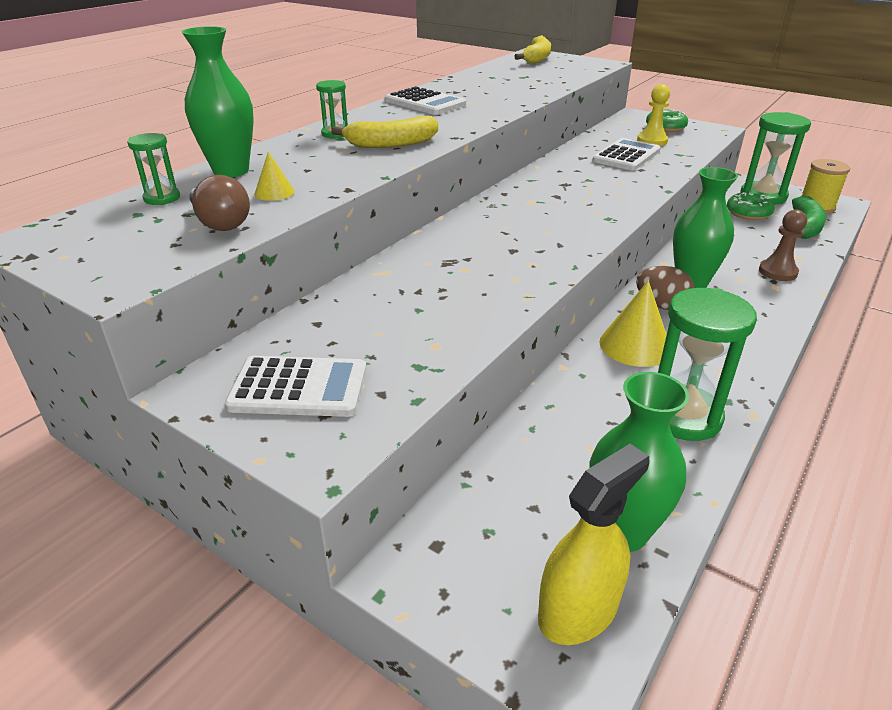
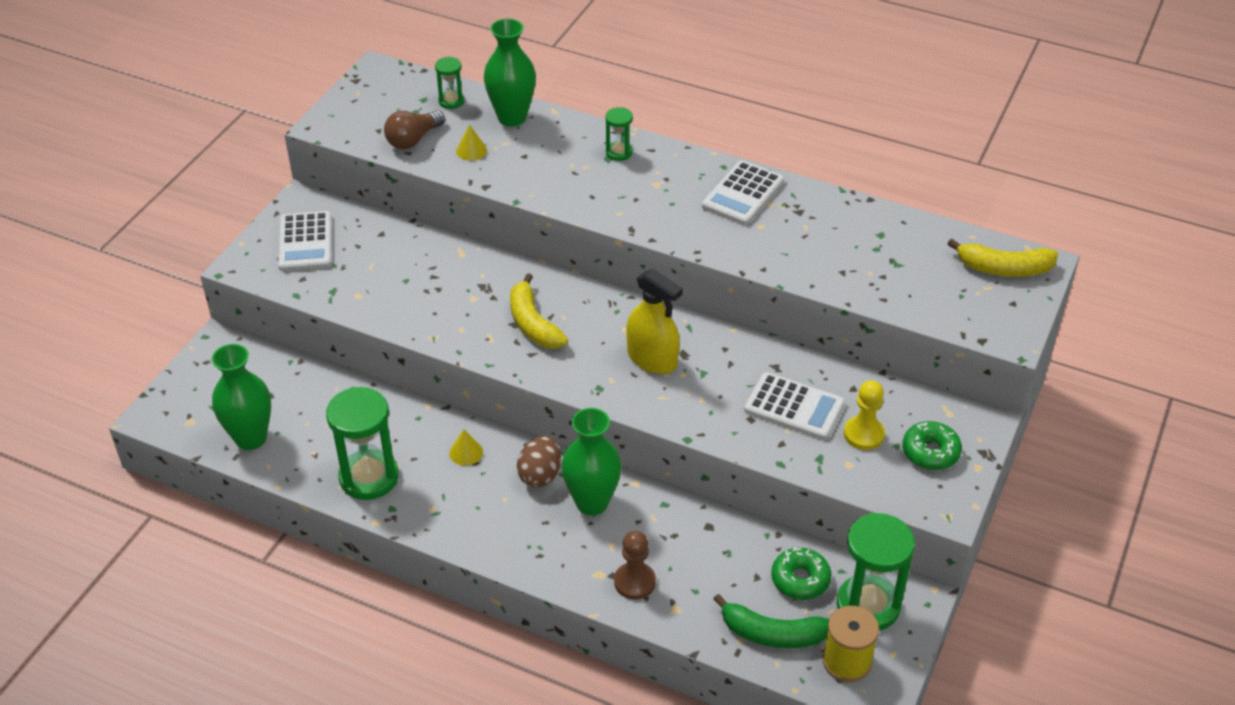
camera: 80 degrees right, 10 degrees up
(391, 144) = (600, 192): yellow banana -> yellow banana (533, 323)
(578, 610) = (193, 417): yellow spray bottle -> yellow spray bottle (652, 359)
(635, 345) = (466, 452): yellow cone -> yellow cone, size x0.53

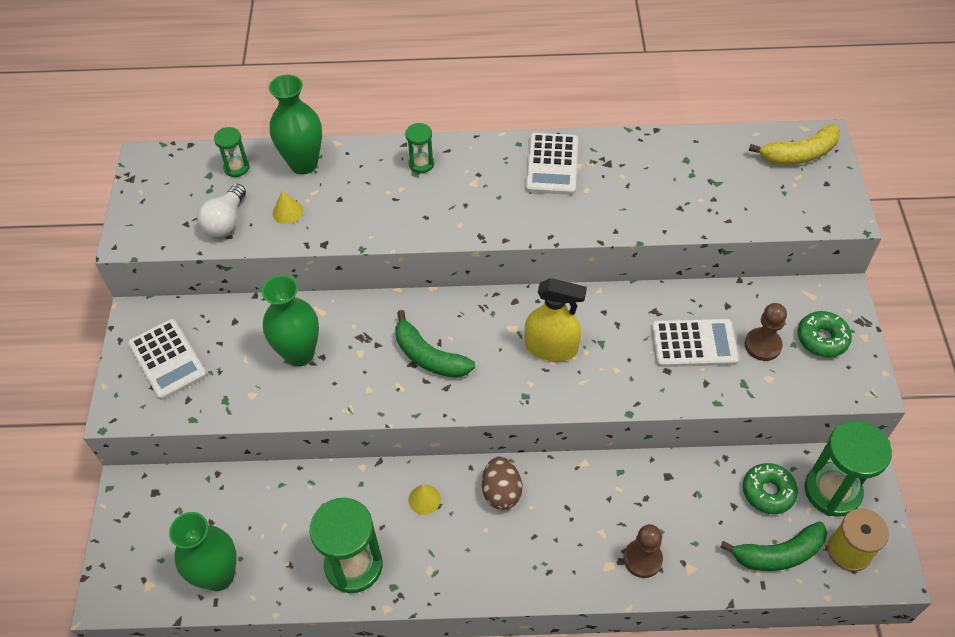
camera: 25 degrees left, 10 degrees up
(413, 140) = (226, 221): brown light bulb -> white light bulb
(533, 323) = (429, 356): yellow banana -> green banana
(592, 502) = (561, 498): green vase -> green vase (299, 354)
(864, 434) = (762, 345): yellow pawn -> brown pawn

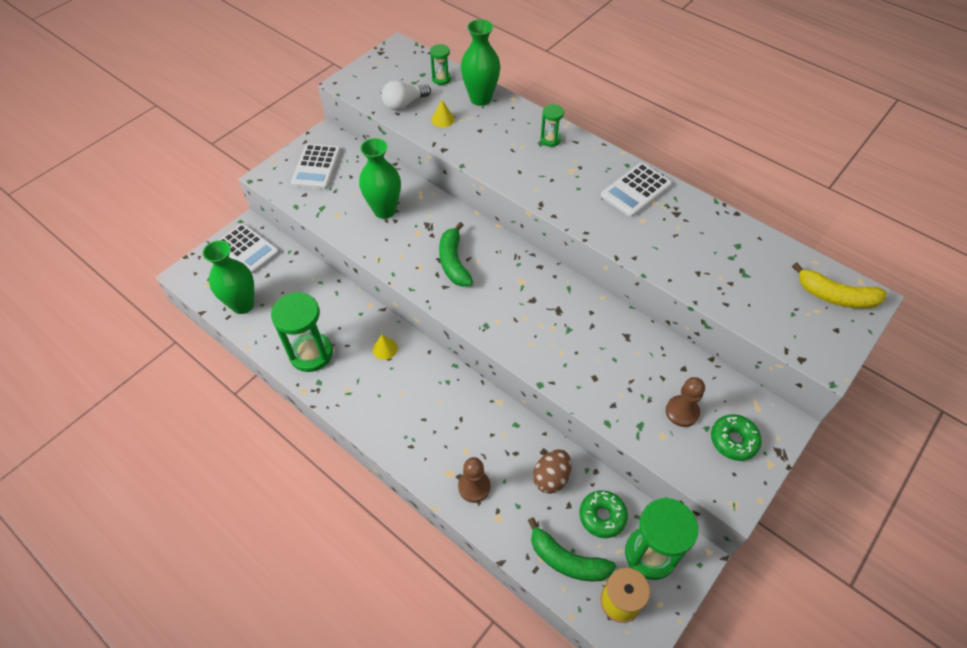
camera: 40 degrees right, 0 degrees up
(501, 492) = (432, 379): brown egg -> brown egg (551, 478)
(551, 347) = (533, 309): yellow spray bottle -> none
(693, 344) = (632, 375): white calculator -> white calculator (247, 249)

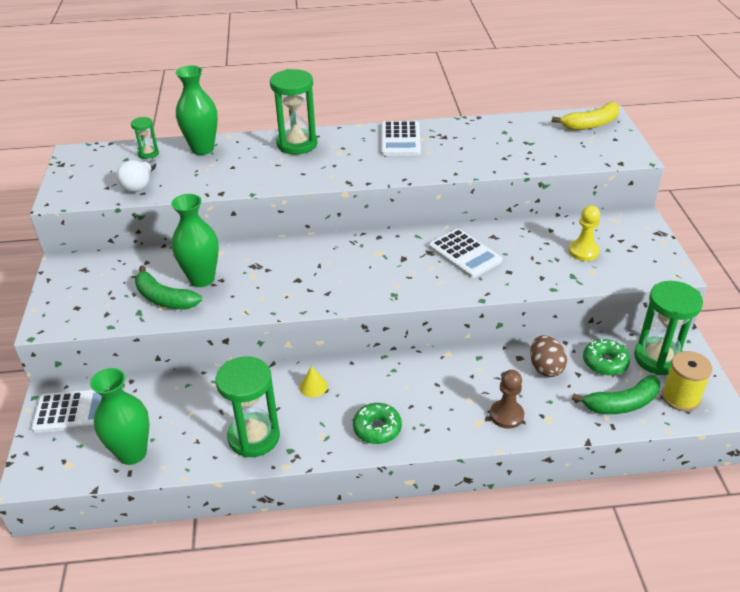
camera: 45 degrees left, 15 degrees down
(316, 167) = (89, 289): white calculator -> white calculator (464, 254)
(443, 119) = (190, 176): yellow cone -> none
(453, 262) = (311, 274): green banana -> green banana (164, 299)
(550, 139) = (297, 144): green hourglass -> green hourglass, size x2.00
(682, 412) = (583, 251): brown pawn -> yellow pawn
(733, 440) = (630, 245): green donut -> green donut (377, 428)

